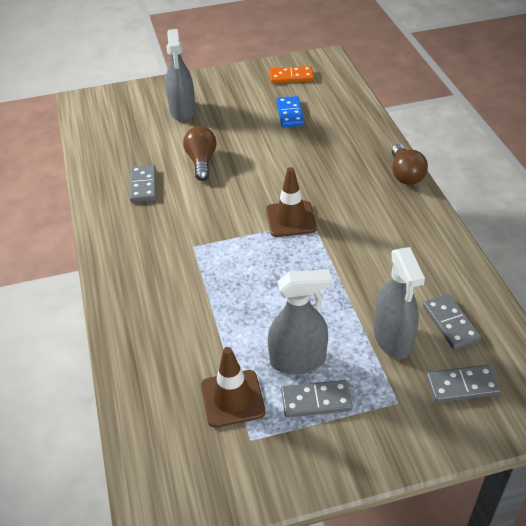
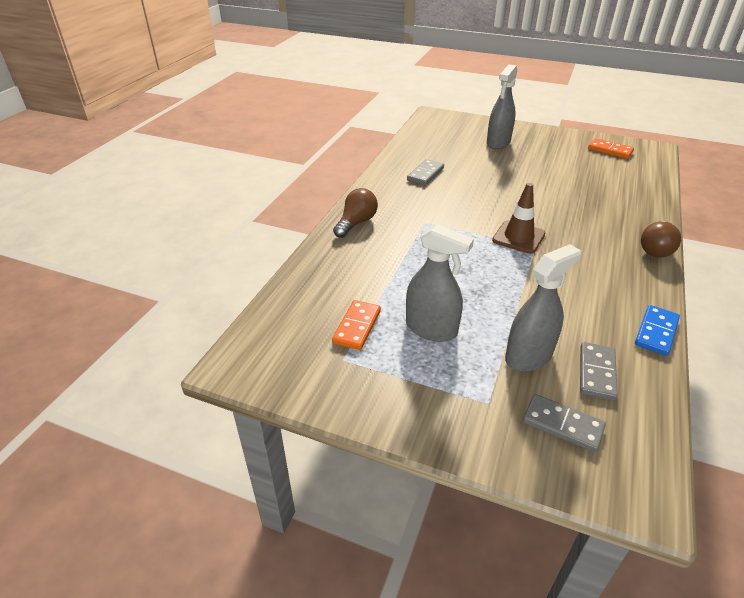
camera: 35 degrees right, 5 degrees down
(201, 161) = (482, 176): brown light bulb -> brown light bulb (356, 223)
(232, 398) = (357, 327): brown traffic cone -> orange domino
(290, 114) = (585, 172): blue domino -> blue domino (656, 332)
(316, 401) = (418, 363): grey domino -> none
(393, 339) = (528, 356): grey spray bottle -> grey spray bottle turned 150 degrees counterclockwise

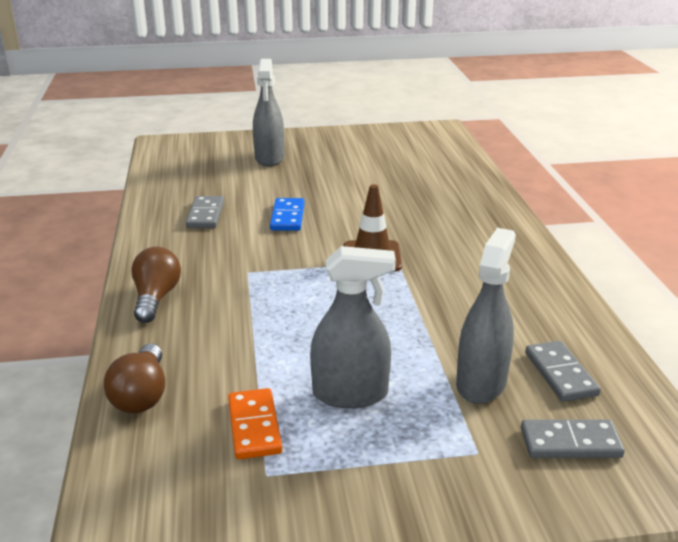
camera: 30 degrees left, 10 degrees down
(610, 150) = (399, 140): orange domino -> none
(656, 249) = (519, 228): brown light bulb -> brown light bulb (141, 395)
(656, 332) = (582, 311): blue domino -> blue domino (287, 217)

